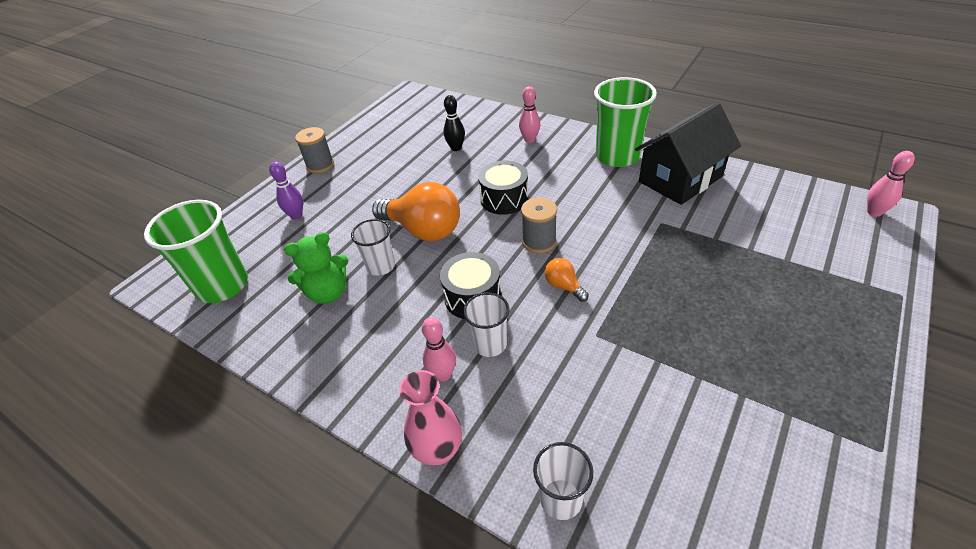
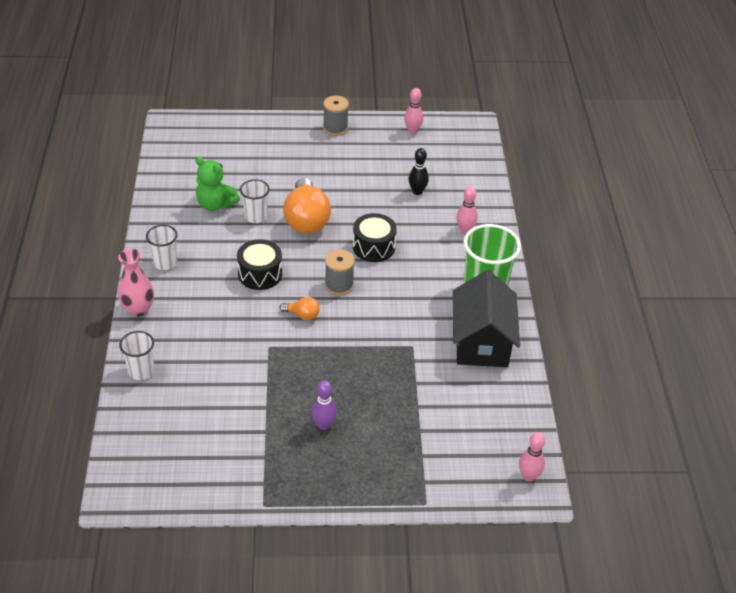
camera: 50 degrees right, 0 degrees up
(222, 286) = (187, 154): green cup -> none
(296, 215) = (272, 148): purple bowling pin -> purple bowling pin (324, 425)
(443, 374) = (189, 288): pink bowling pin -> pink bowling pin (412, 131)
(490, 344) = (226, 299): white cup -> white cup (165, 263)
(564, 286) = (302, 315): orange light bulb -> orange light bulb turned 90 degrees clockwise
(680, 179) = (481, 342): black house -> black house turned 75 degrees clockwise

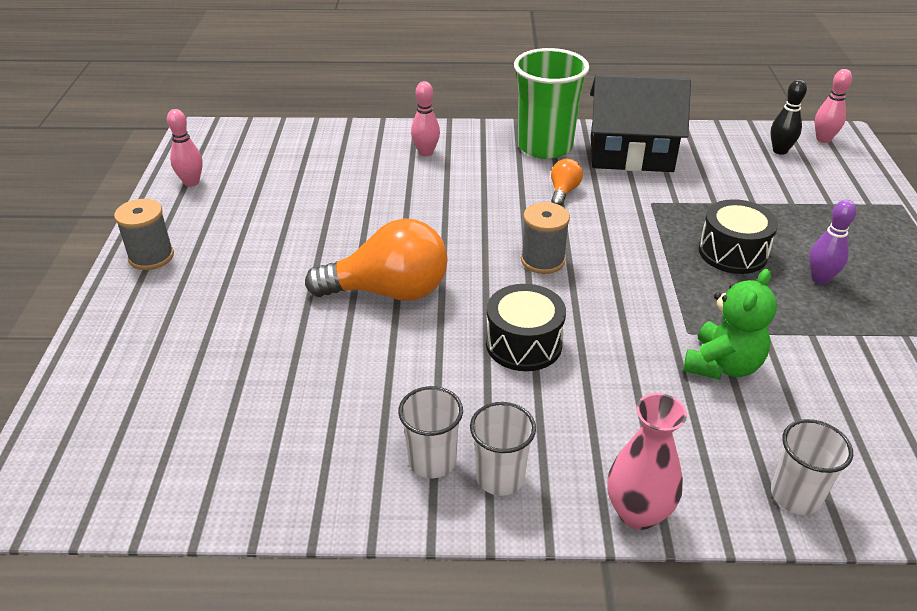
camera: 85 degrees left, 5 degrees down
(215, 204) = (331, 407): green teddy bear -> green teddy bear (722, 365)
(256, 216) = (373, 351): white cup -> white cup (432, 461)
(302, 315) = (612, 297): orange light bulb -> orange light bulb (563, 192)
(373, 247) = (458, 227): black drum -> black drum (732, 253)
(417, 191) = (338, 185): black bowling pin -> black bowling pin (780, 151)

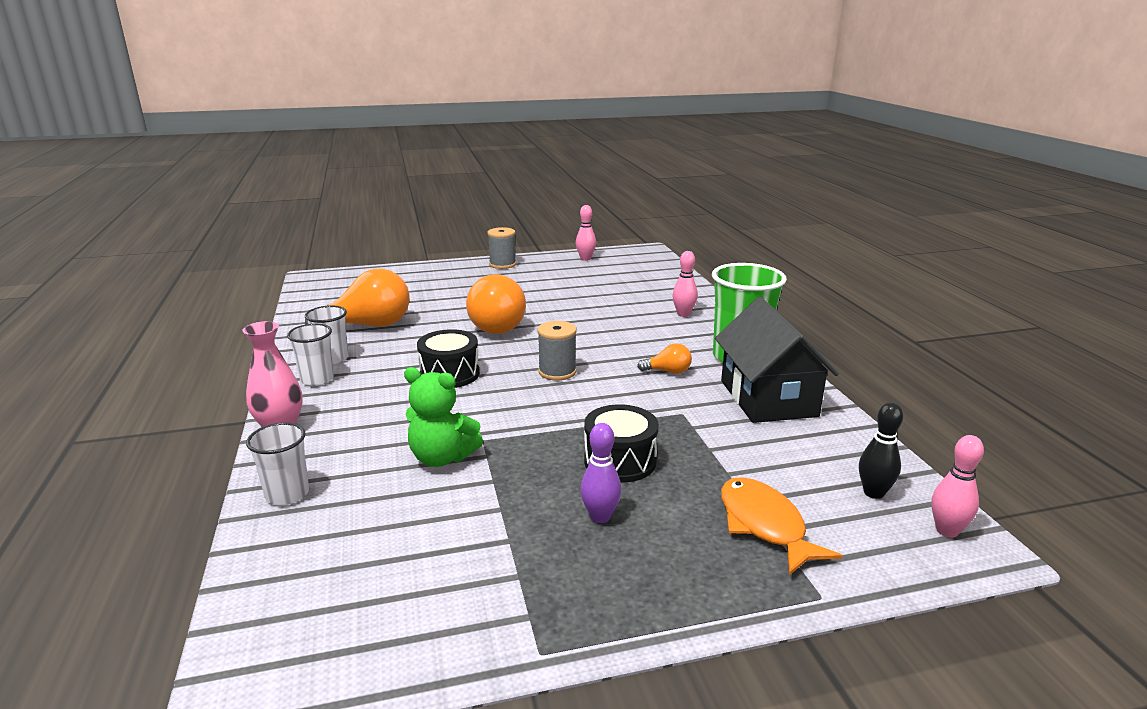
camera: 75 degrees right, 15 degrees down
(324, 418) = (369, 326): none -> orange light bulb
(824, 205) = (764, 525): none -> orange fish

